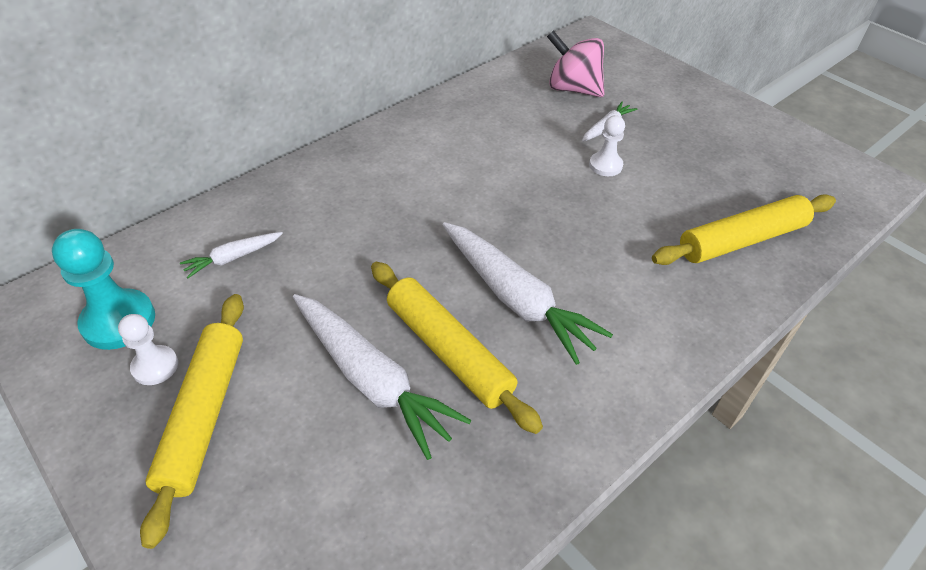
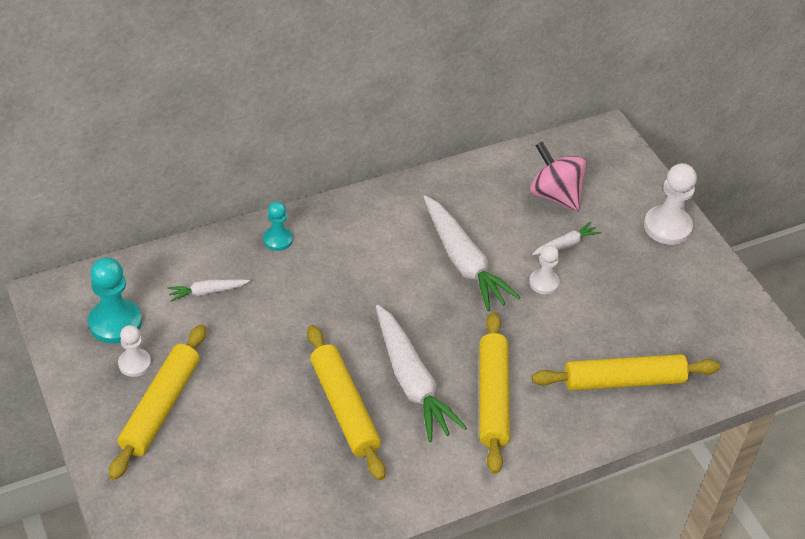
camera: 15 degrees right, 0 degrees up
(302, 185) = (278, 239): none -> turquoise pawn
(371, 379) = (281, 413): white carrot -> white carrot (463, 261)
(615, 293) = (492, 397): none -> yellow rolling pin
(691, 94) = (667, 227): none -> white pawn

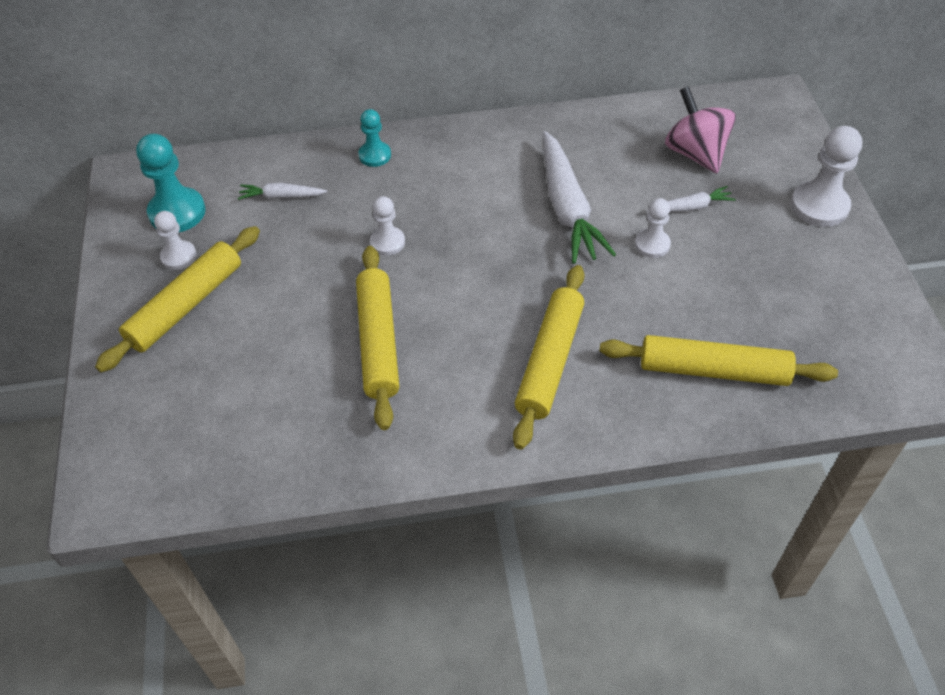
camera: 20 degrees right, 5 degrees up
(319, 318) = (387, 242): none -> white pawn
(412, 381) = (463, 326): white carrot -> none

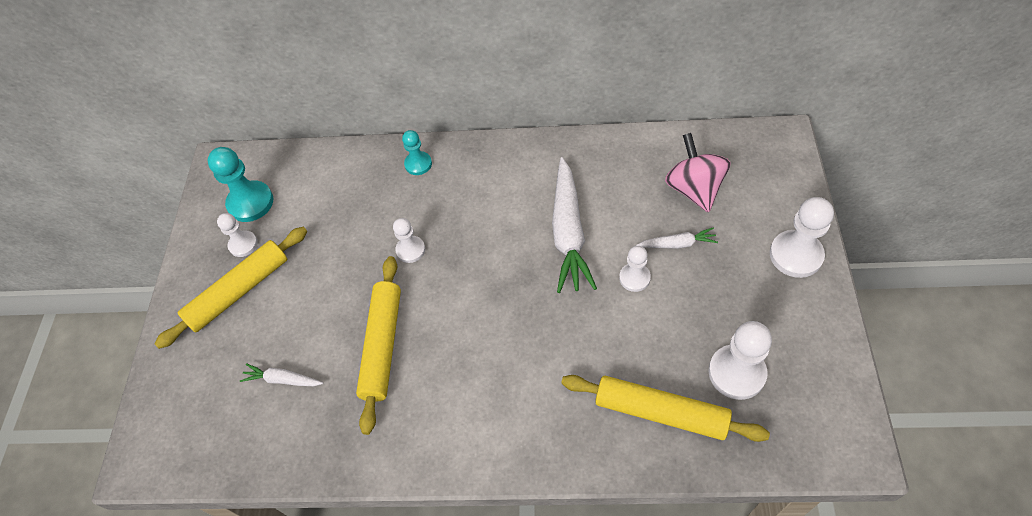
camera: 15 degrees right, 5 degrees up
(281, 197) = (335, 196): white carrot -> white carrot (283, 379)
(549, 361) = (520, 383): yellow rolling pin -> none
(785, 323) = (736, 373): none -> white pawn

